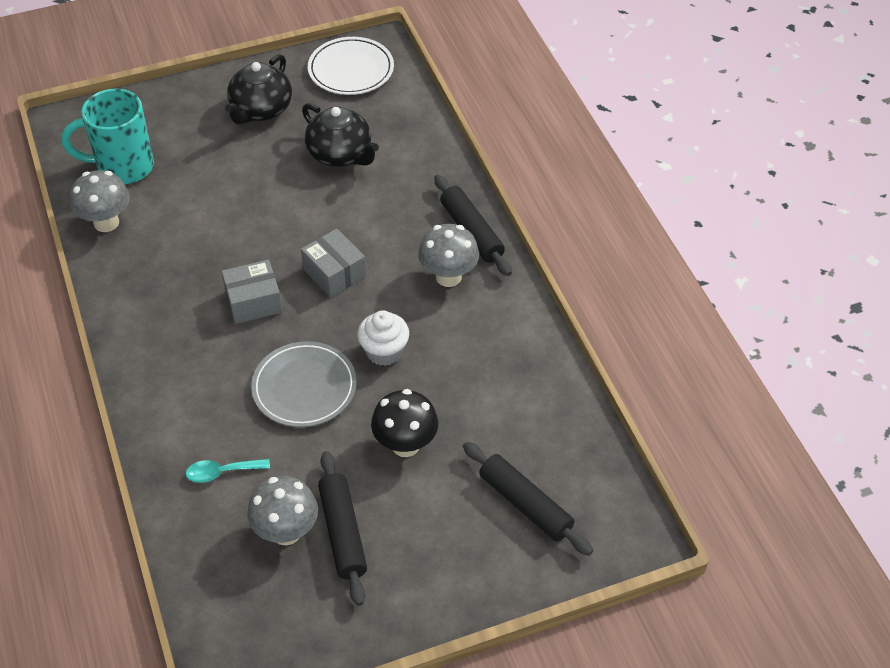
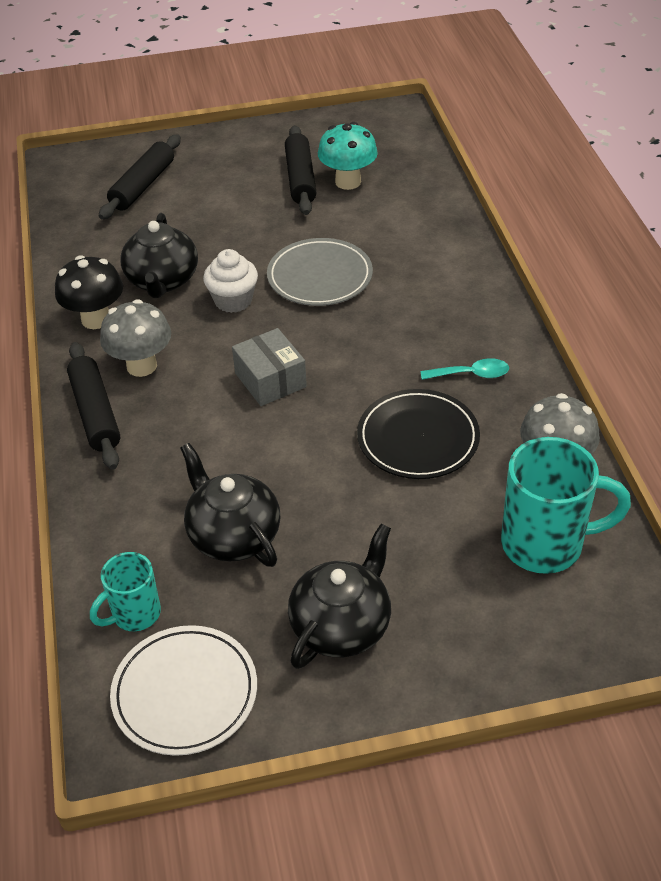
camera: 170 degrees left, 5 degrees down
(210, 233) = (418, 438): none -> black plate
(221, 472) = (402, 221): turquoise spoon -> turquoise spoon (471, 374)
(253, 301) = (366, 357): grey box -> none
(286, 532) = (348, 182): grey mushroom -> turquoise mushroom
(394, 104) = (134, 614): none -> turquoise mug
(405, 445) = (232, 229): black mushroom -> black mushroom (96, 319)
(459, 369) = (162, 281): none -> black teapot
(525, 504) = (143, 185): black rolling pin -> black rolling pin turned 60 degrees clockwise

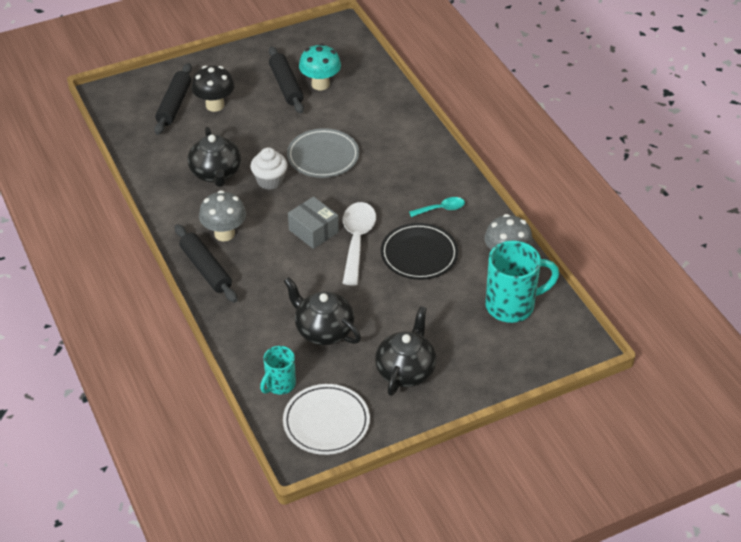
camera: 15 degrees left, 0 degrees up
(96, 319) = (180, 206): black mushroom -> black mushroom (215, 105)
(330, 403) = (357, 240): none -> white spoon

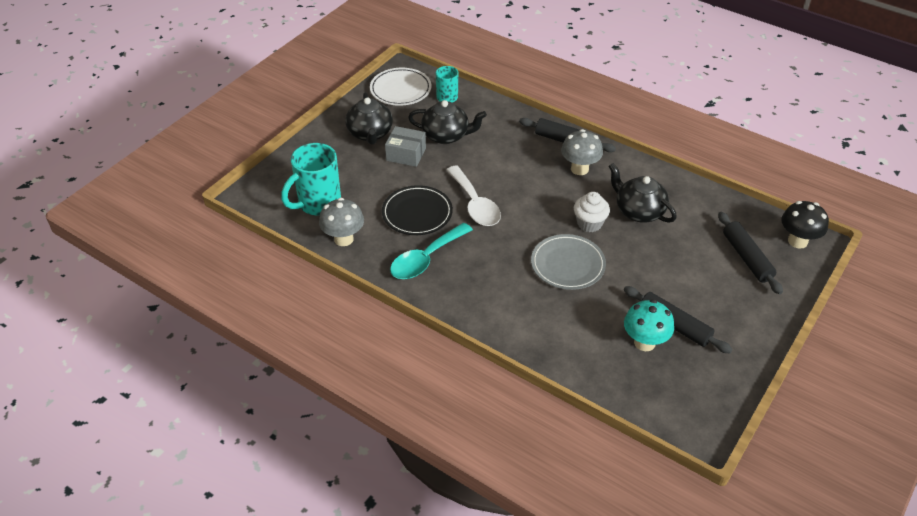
camera: 150 degrees right, 0 degrees up
(215, 105) = (712, 273): black mushroom -> black mushroom (797, 241)
(313, 231) = (515, 198): grey box -> grey box (406, 154)
(441, 209) = (426, 259): turquoise spoon -> turquoise spoon, size x1.85

